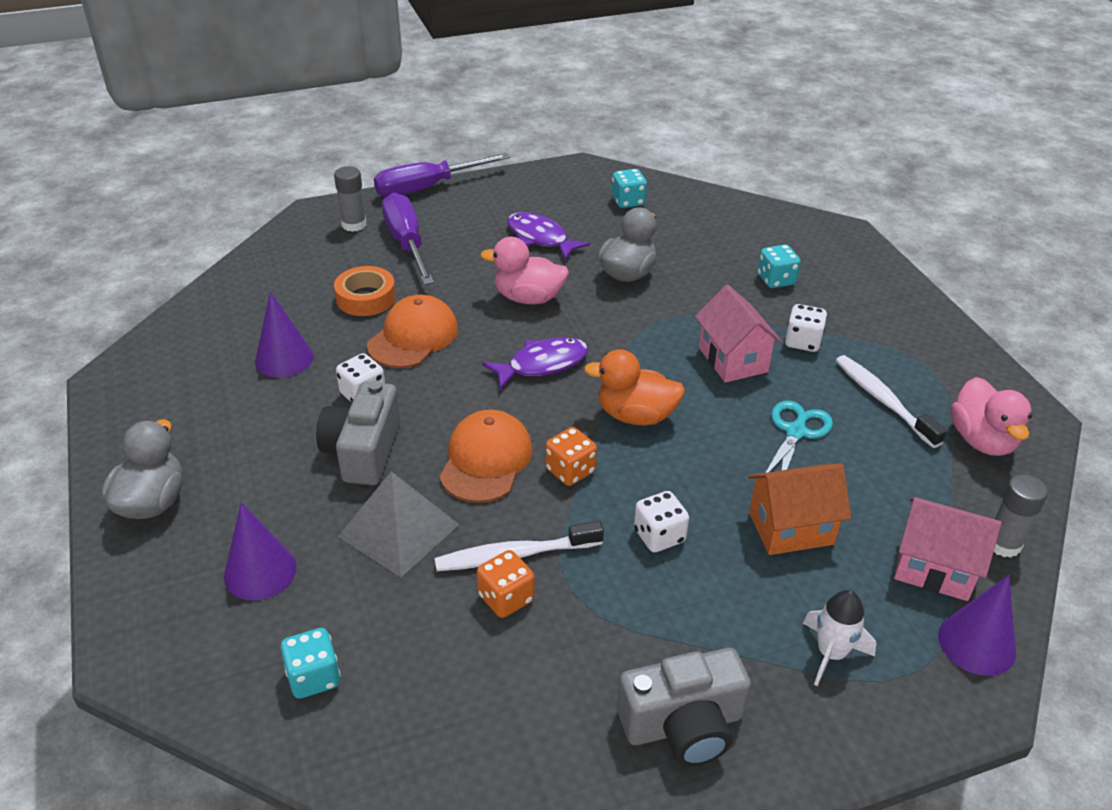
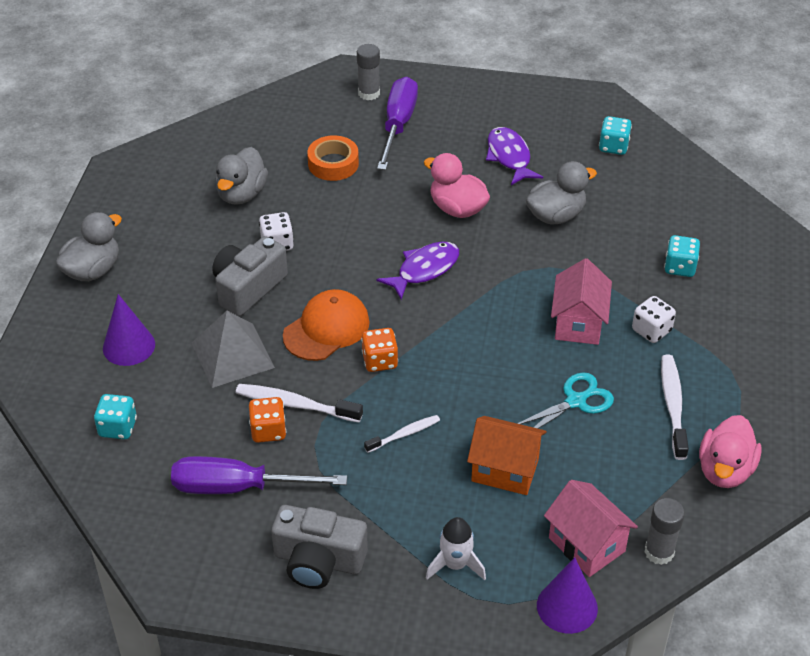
camera: 30 degrees right, 5 degrees up
(284, 359) = (241, 194): purple cone -> grey duck
(413, 337) = (345, 210): orange cap -> none
(427, 188) = (452, 77): purple screwdriver -> purple screwdriver (238, 487)
(542, 364) = (424, 270): purple fish -> purple fish turned 45 degrees counterclockwise
(636, 415) = (462, 338): orange duck -> none
(659, 536) = (404, 434): white dice -> white toothbrush

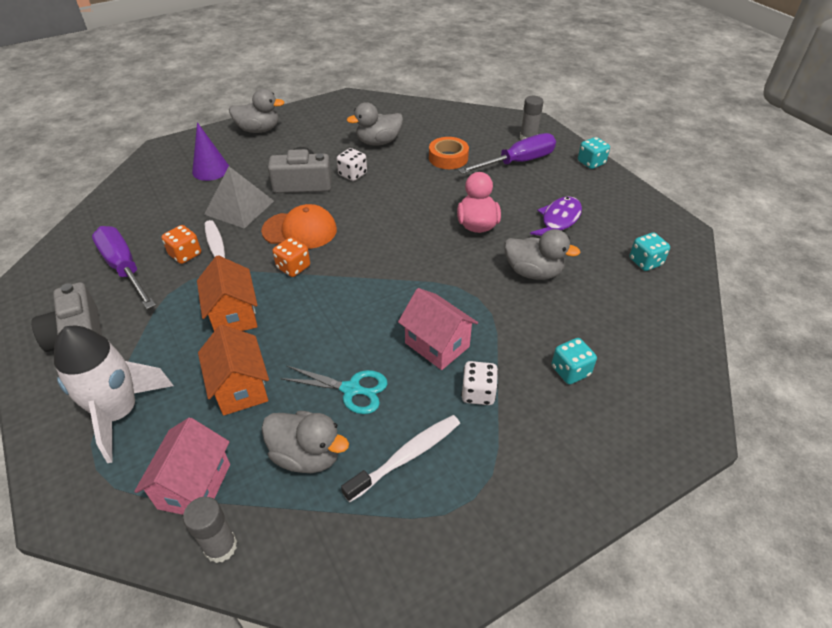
camera: 50 degrees right, 0 degrees up
(118, 427) = (141, 199): turquoise dice -> turquoise dice (591, 163)
(404, 434) = (233, 315): white toothbrush -> orange house
(424, 270) = (401, 241): purple fish -> none
(455, 564) = (119, 413): white rocket -> white rocket, size x1.82
(567, 606) = (113, 512): purple cone -> none
(578, 323) = (437, 345): pink house -> pink house turned 75 degrees clockwise
(618, 462) = (307, 455): none -> grey duck
(725, 470) = (362, 543): pink duck -> none

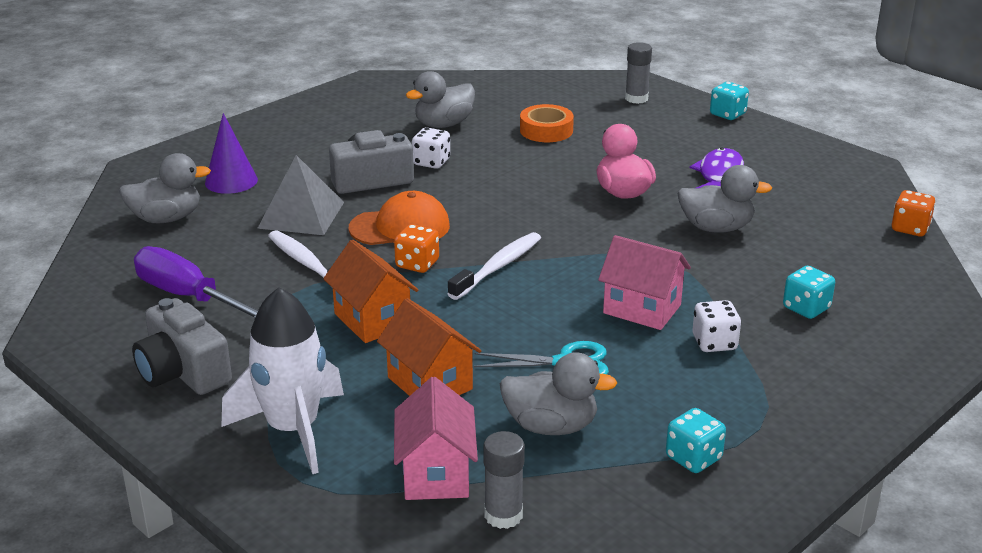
camera: 15 degrees left, 15 degrees down
(185, 254) = (262, 271): orange dice -> orange dice (910, 228)
(259, 130) = (267, 130): grey duck -> grey duck (166, 218)
(407, 456) = (666, 407): white toothbrush -> white toothbrush (498, 267)
(518, 162) = (637, 124): purple screwdriver -> none
(645, 262) = (839, 201): turquoise dice -> turquoise dice (693, 458)

